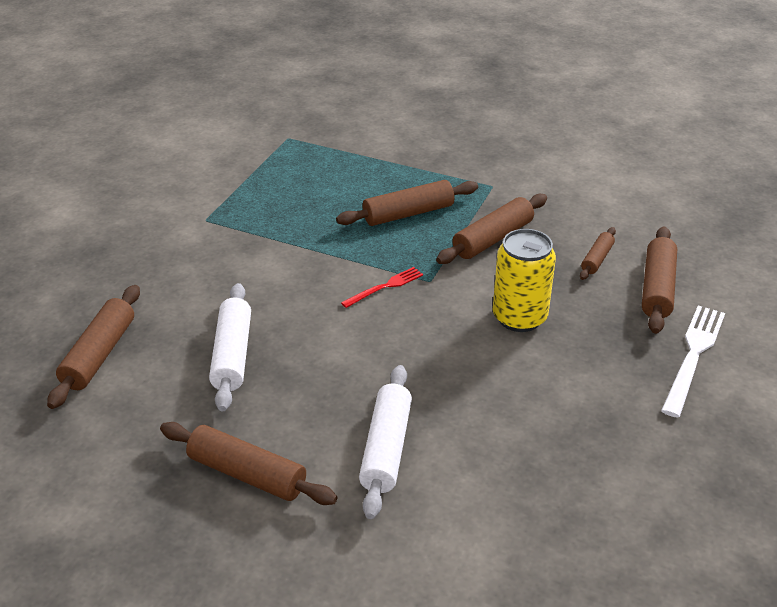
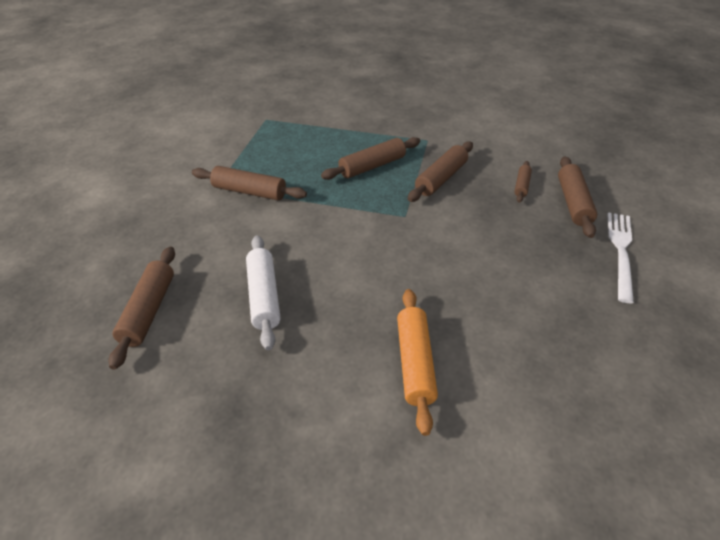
camera: 10 degrees left, 5 degrees up
(247, 474) = (303, 405): brown rolling pin -> brown rolling pin (249, 192)
(385, 287) = (372, 225): red fork -> none
(386, 448) = (415, 363): white rolling pin -> orange rolling pin
(519, 317) = (482, 237): yellow can -> none

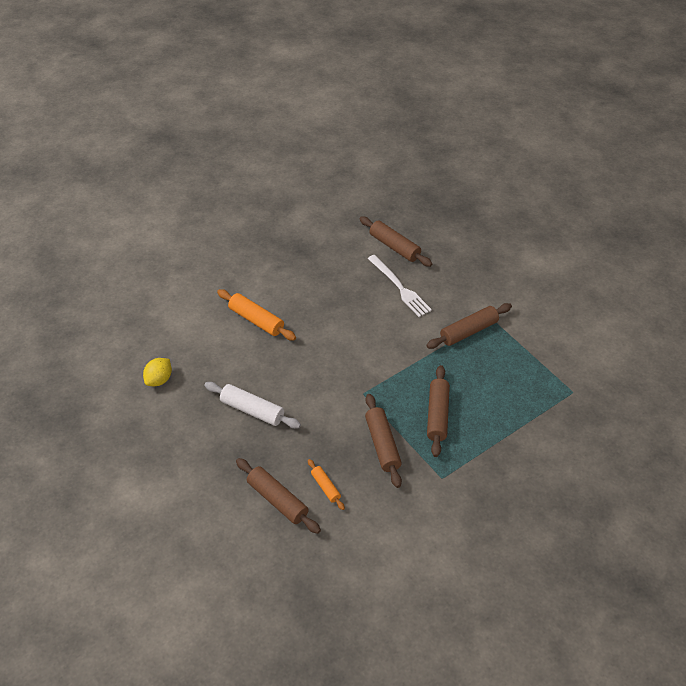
camera: 130 degrees right, 5 degrees up
(264, 296) = (360, 291): white rolling pin -> white rolling pin (252, 410)
(521, 186) = (325, 487): brown rolling pin -> orange rolling pin
(616, 390) = (159, 380): none -> yellow lemon
(621, 251) = (214, 477): white fork -> white fork (400, 287)

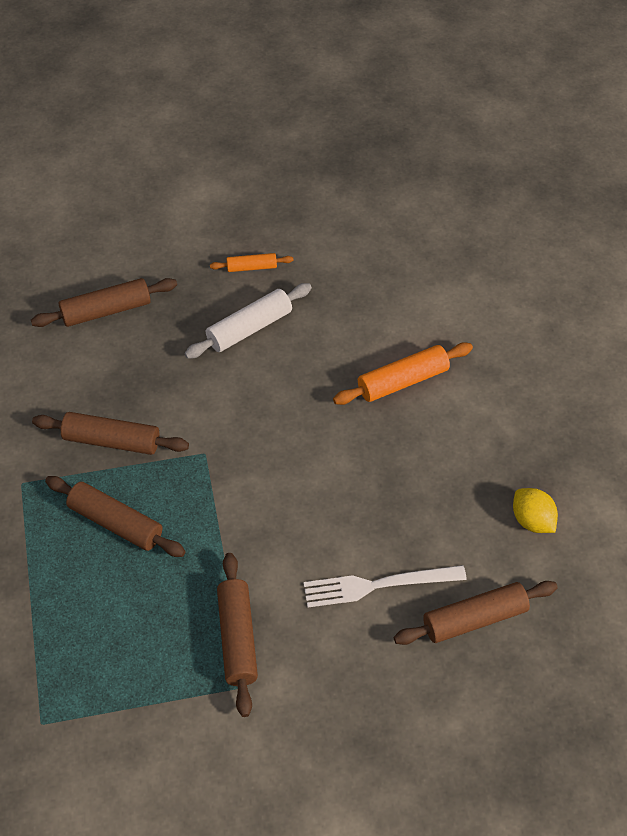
camera: 115 degrees right, 5 degrees up
(159, 380) = (352, 255): yellow lemon -> yellow lemon (532, 521)
(325, 487) = (92, 360): orange rolling pin -> orange rolling pin (251, 267)

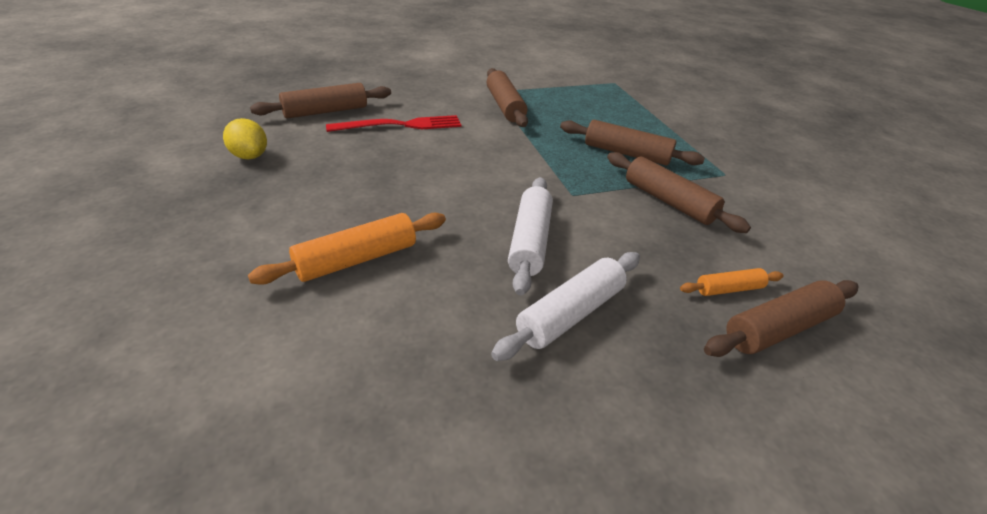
camera: 170 degrees right, 15 degrees down
(111, 441) = (668, 201): brown rolling pin -> brown rolling pin turned 45 degrees clockwise
(251, 267) = (602, 415): orange rolling pin -> orange rolling pin (729, 289)
(262, 394) = (529, 241): none -> white rolling pin
(378, 585) = (400, 125): white fork -> red fork

